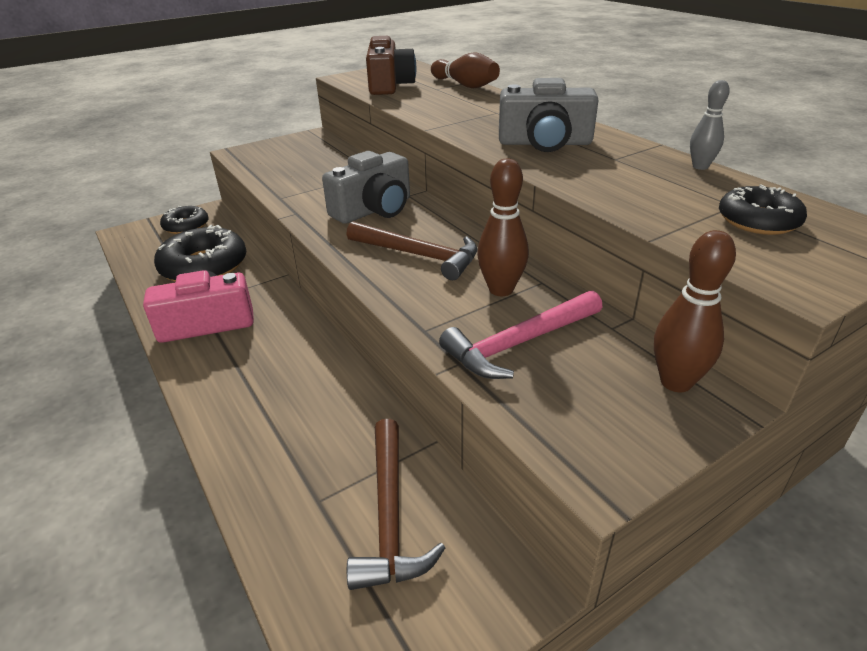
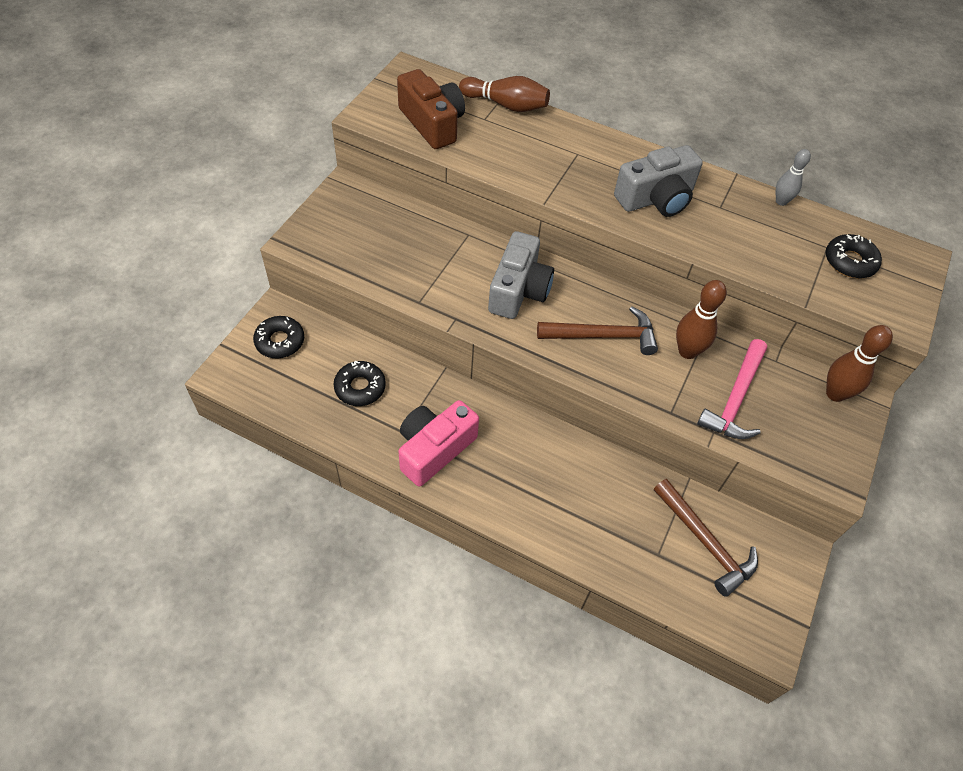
camera: 35 degrees left, 20 degrees up
(204, 266) = (360, 387): black donut -> black donut, size x0.59

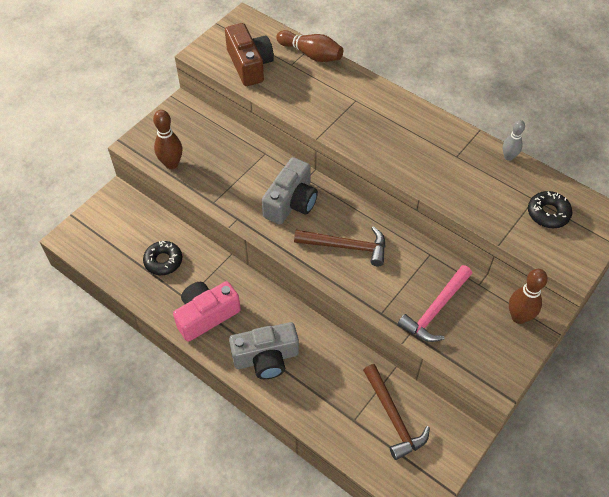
camera: 15 degrees right, 0 degrees up
(280, 341) = (113, 218): black donut -> none
(656, 198) = (406, 144): grey camera -> grey camera (266, 358)
(687, 351) = (409, 267): brown bowling pin -> brown bowling pin (171, 164)

